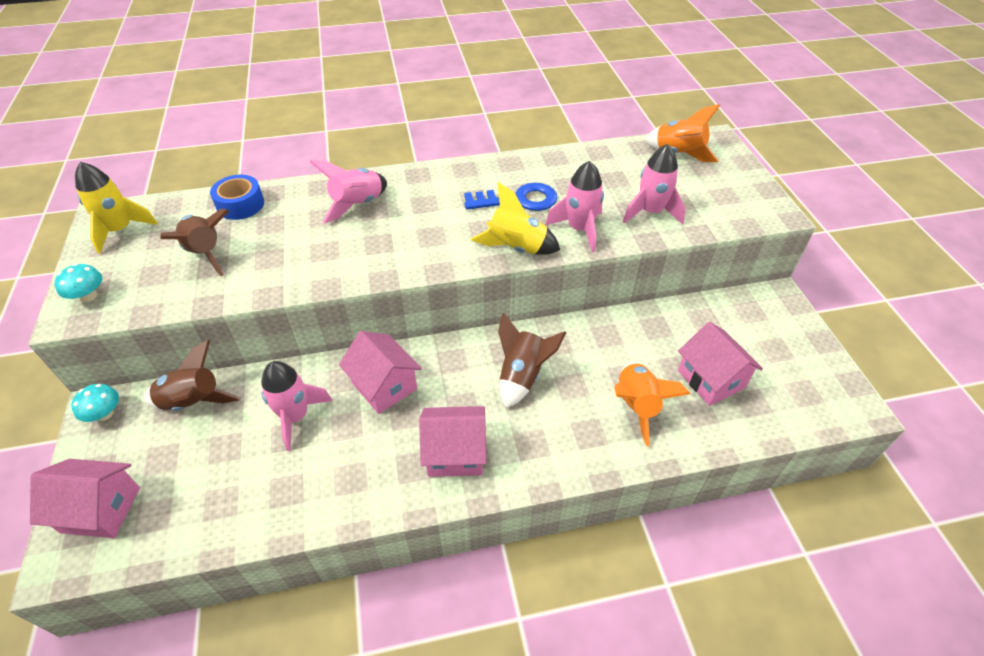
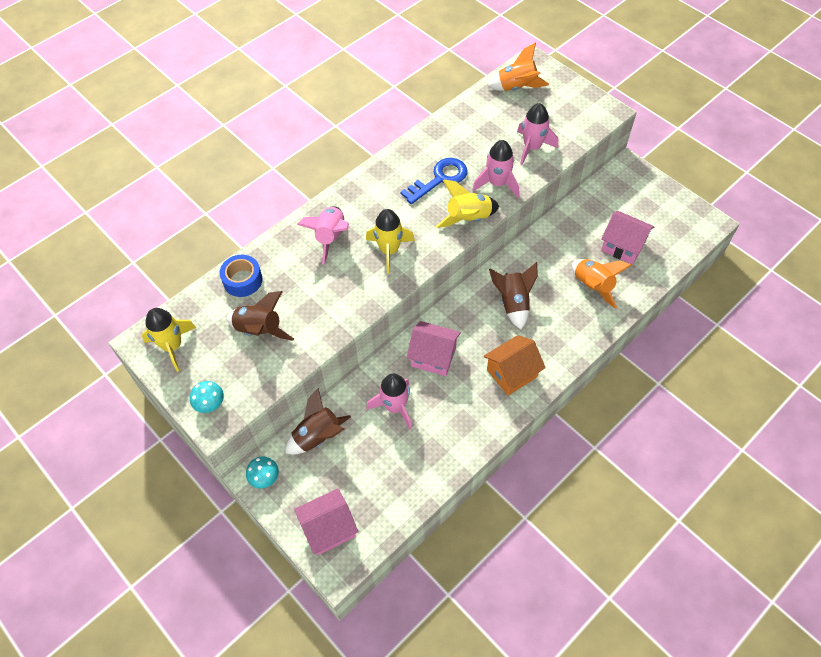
camera: 30 degrees left, 10 degrees up
(403, 241) = (389, 250): none -> yellow rocket
(455, 453) = (512, 373): pink house -> orange house

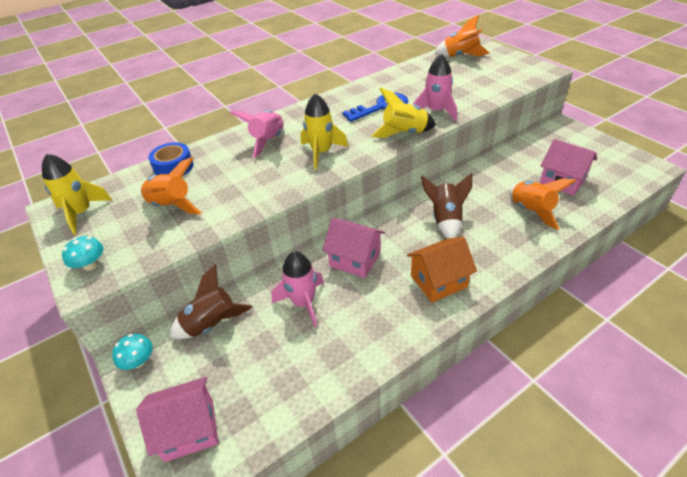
camera: 10 degrees right, 15 degrees down
(259, 330) = (171, 205): brown rocket -> orange rocket
(532, 147) = (472, 90): pink rocket -> none

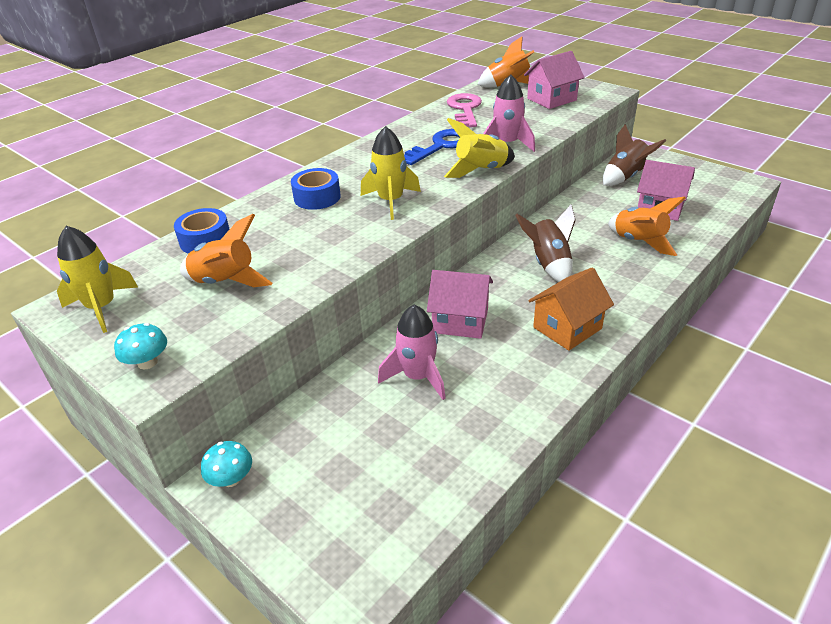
camera: 15 degrees left, 5 degrees down
(189, 429) = (334, 538): pink house -> pink house (551, 99)
(212, 324) = (311, 420): brown rocket -> brown rocket (625, 177)
(268, 141) = (317, 197): pink rocket -> blue tape
(415, 75) = (465, 109): none -> pink key

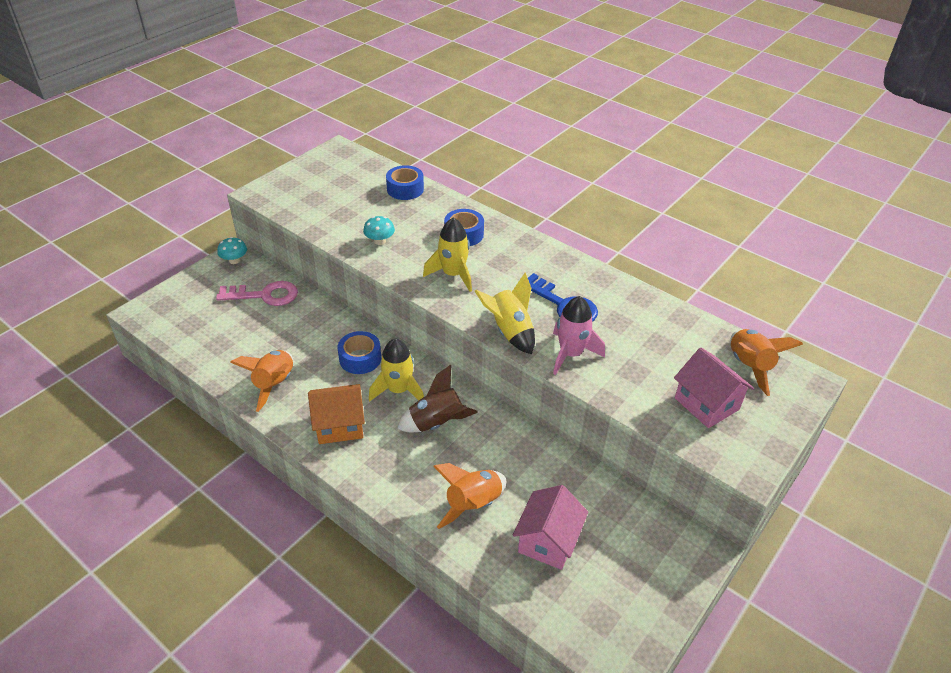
camera: 85 degrees right, 5 degrees up
(102, 308) = (333, 163): yellow rocket -> yellow rocket (398, 390)
(147, 362) = (276, 188): turquoise mushroom -> turquoise mushroom (379, 241)
(225, 282) = (350, 204): orange rocket -> orange rocket (274, 384)
(418, 377) = (300, 334): pink rocket -> none
(460, 321) = (360, 358): pink house -> blue tape
(465, 109) = (662, 325): pink key -> pink key (264, 295)
(567, 328) = (339, 425): orange house -> orange house turned 60 degrees counterclockwise
(625, 177) = (626, 519): brown rocket -> none

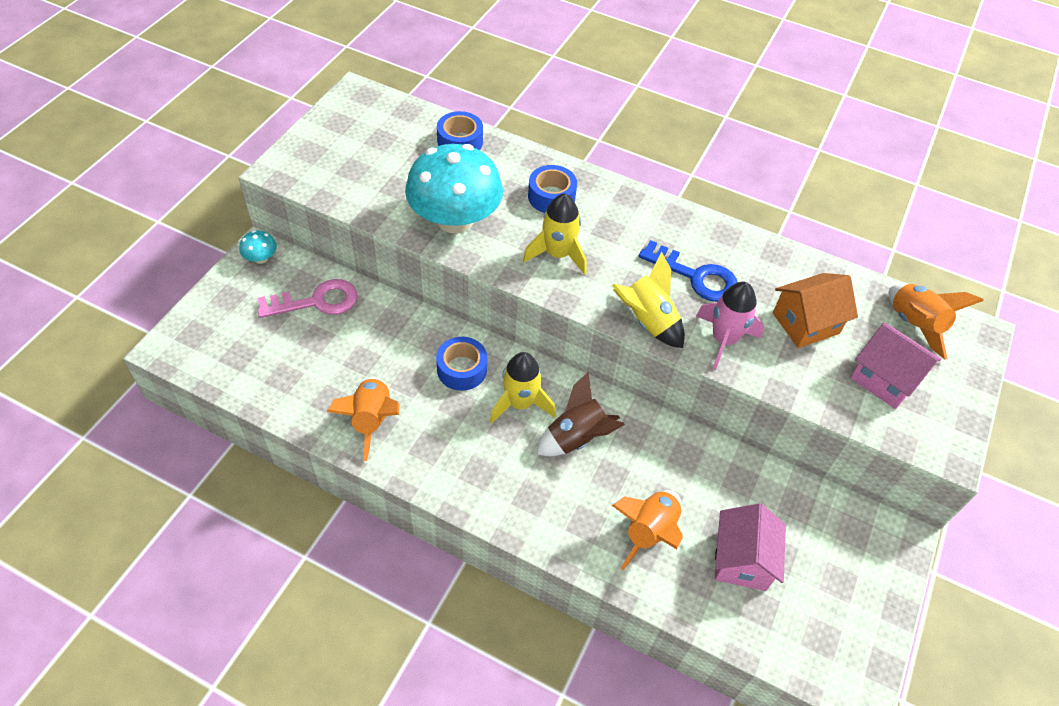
camera: 15 degrees left, 10 degrees up
(339, 425) = (467, 460): orange house -> orange house (805, 323)
(379, 241) = (455, 220): turquoise mushroom -> turquoise mushroom, size x2.47

